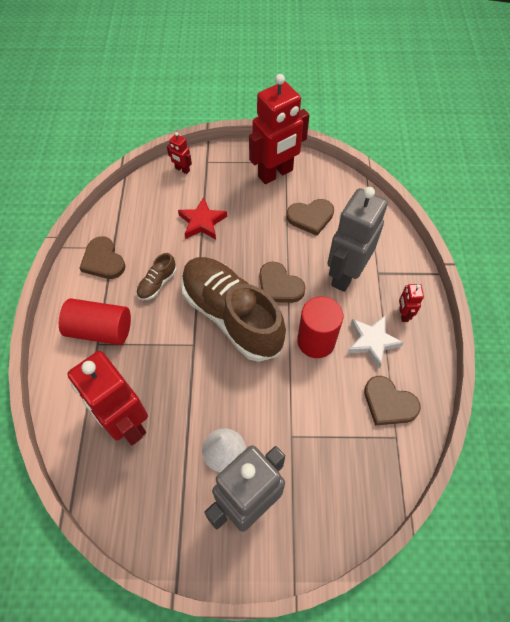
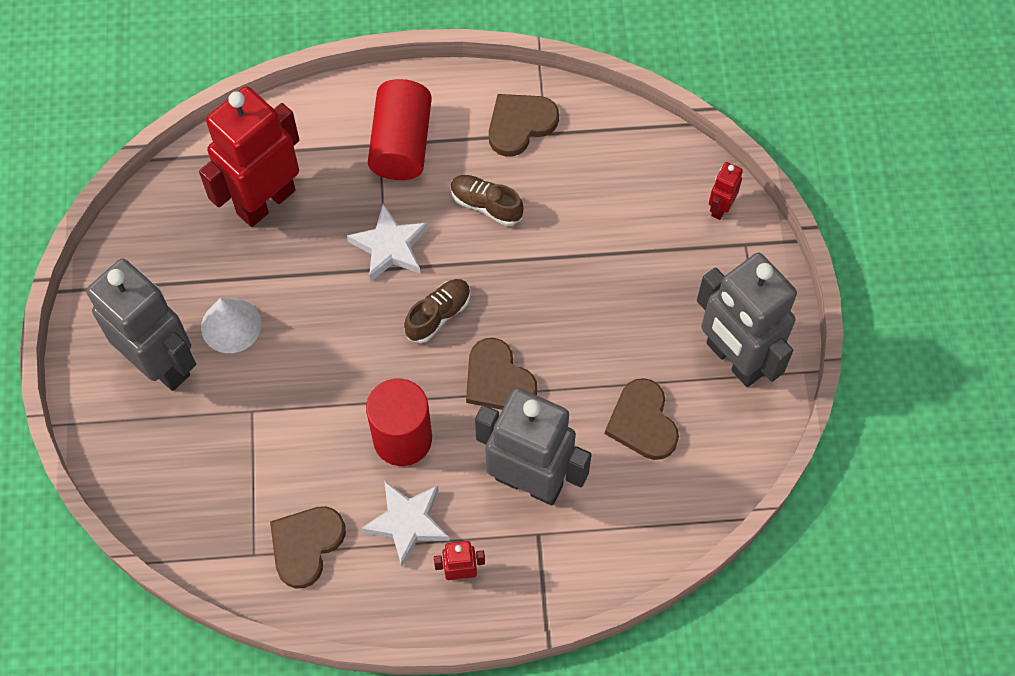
camera: 85 degrees right, 5 degrees up
(178, 341) = (390, 247): none -> white star
(202, 222) = (611, 253): red star -> none
(231, 315) = (438, 315): brown shoe -> brown shoe, size x0.41
(275, 174) = (734, 359): red robot -> grey robot
(279, 286) = (498, 380): brown heart -> brown heart turned 75 degrees counterclockwise

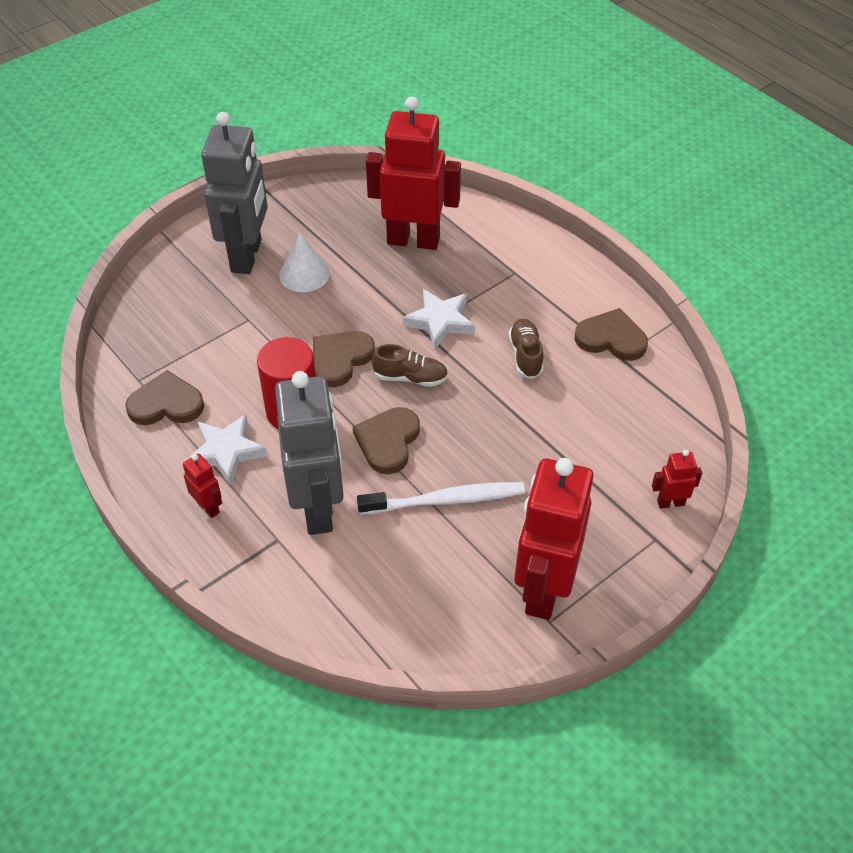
camera: 55 degrees right, 15 degrees down
(401, 143) = (527, 283): red cylinder -> none
(595, 374) = (445, 500): none -> white toothbrush
(642, 422) = (430, 556): brown heart -> brown heart (340, 359)
(734, 359) = (543, 590): grey robot -> red robot

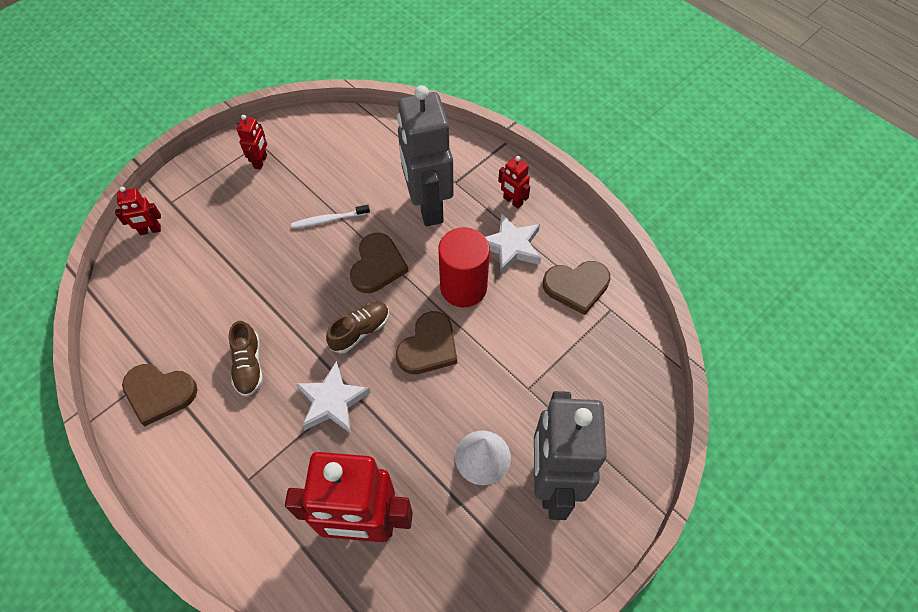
camera: 175 degrees right, 10 degrees up
(410, 377) = (360, 331): brown shoe -> brown shoe turned 135 degrees clockwise
(445, 500) = (329, 219): white toothbrush -> white toothbrush, size x0.60
(543, 590) = (261, 161): red robot -> red robot, size x0.42

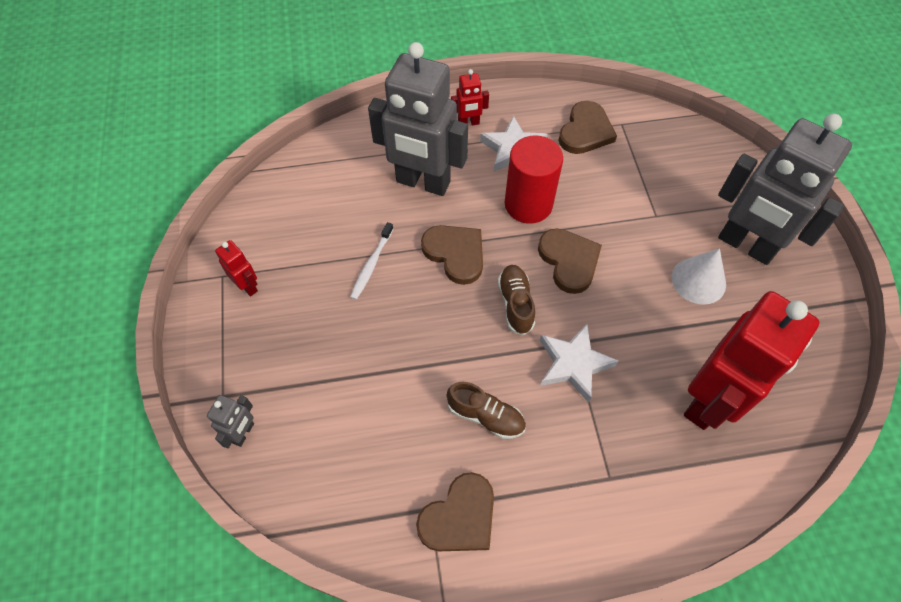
camera: 55 degrees left, 0 degrees up
(150, 230) = (243, 433): red robot -> grey robot

